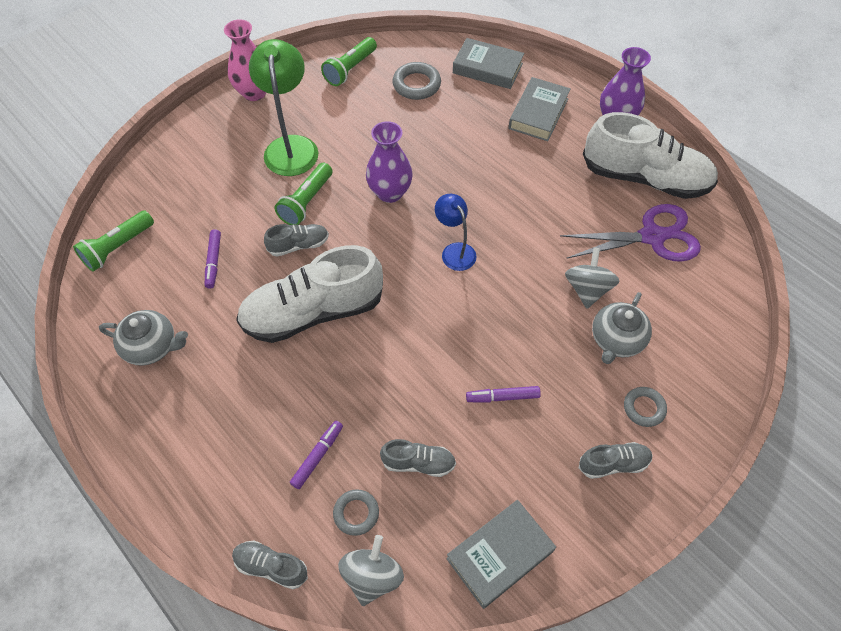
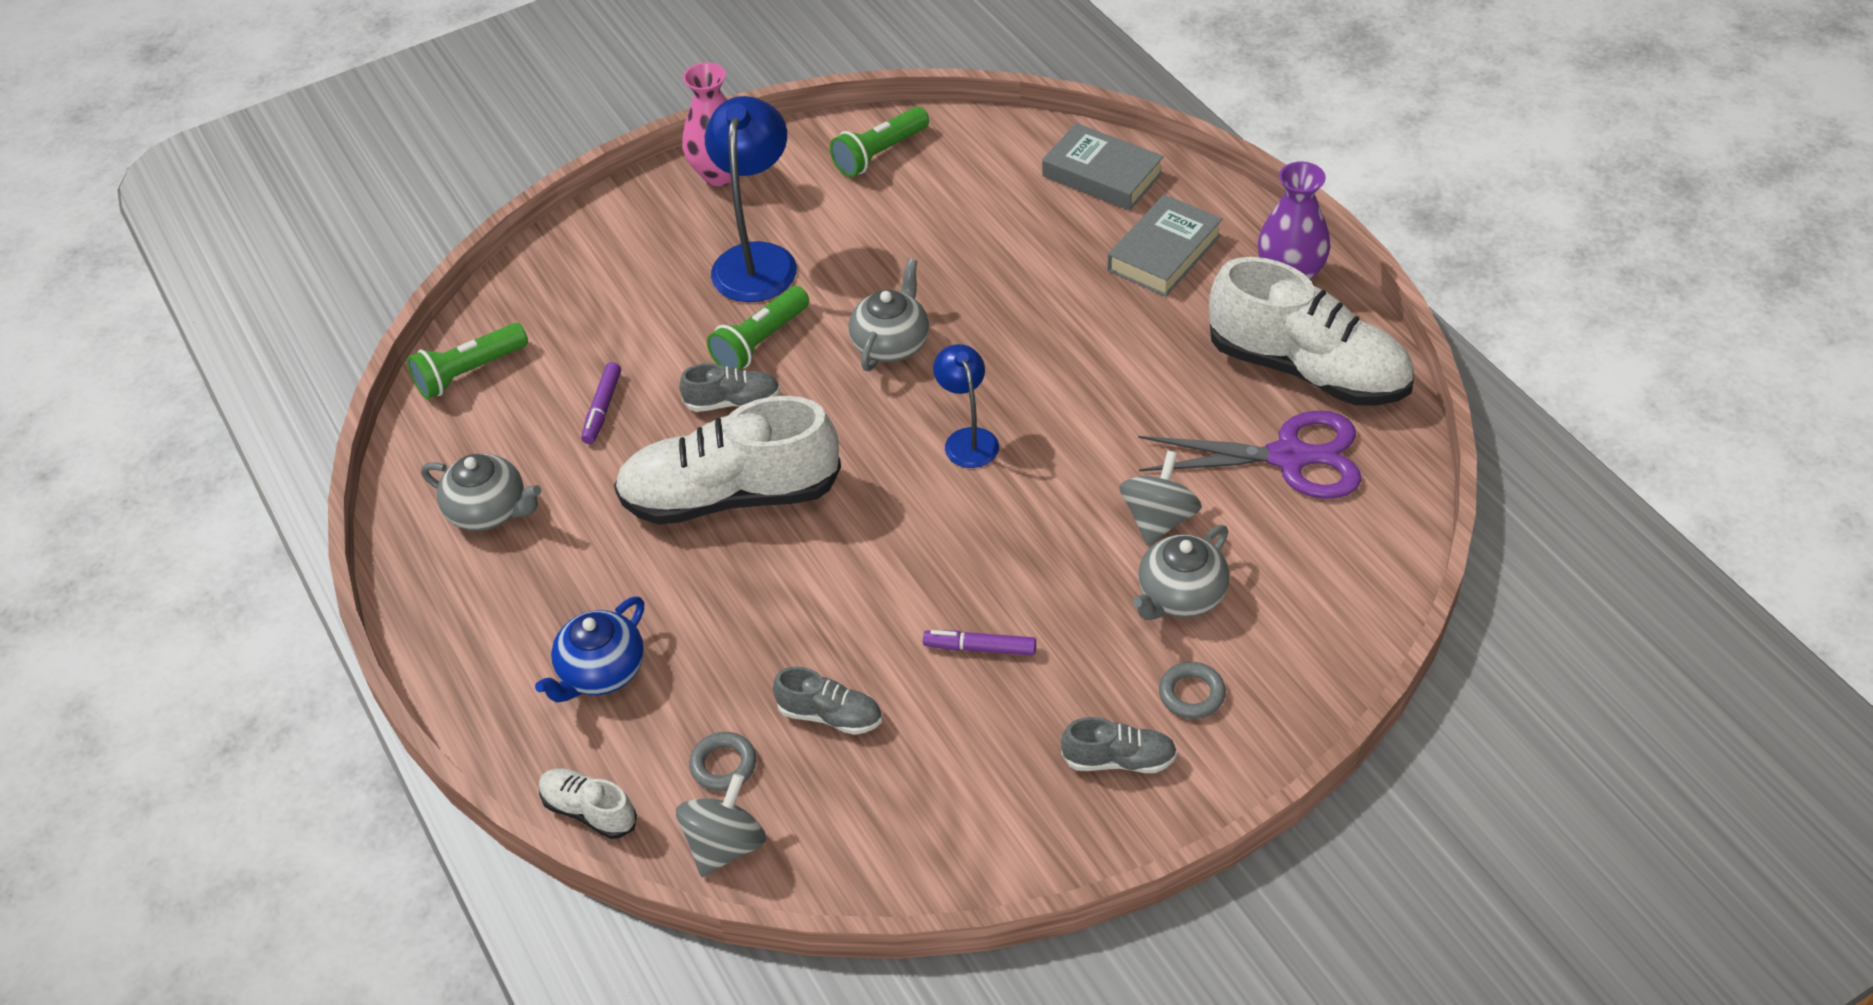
camera: 15 degrees right, 10 degrees down
(255, 456) = (601, 672): none -> blue teapot
(271, 566) = (589, 811): grey shoe -> white shoe
(291, 146) = (757, 259): green lamp -> blue lamp
(317, 456) = (687, 686): purple marker -> none
(390, 193) = (891, 344): purple vase -> grey teapot
(416, 84) = (979, 188): grey ring -> none
(500, 555) = (913, 848): grey book -> none

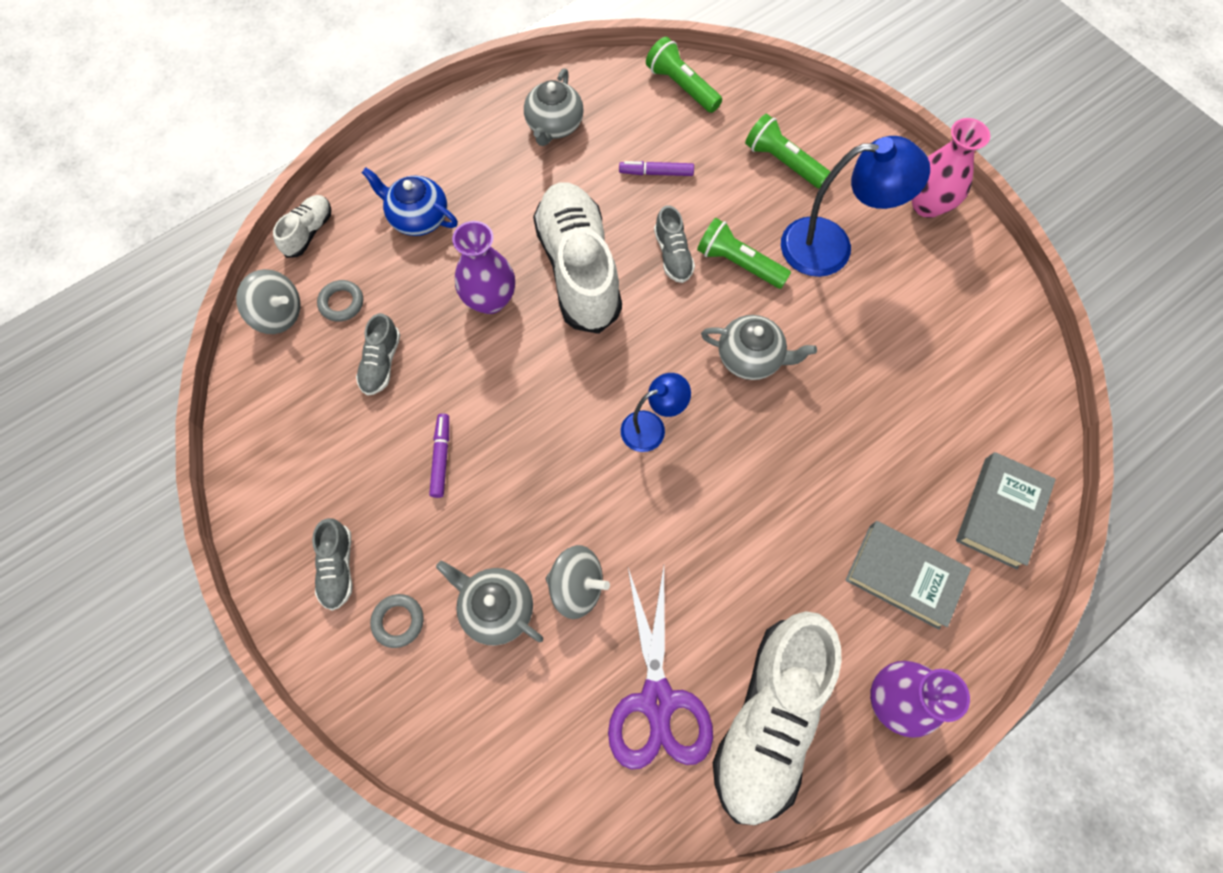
camera: 80 degrees right, 20 degrees up
(757, 591) = (490, 300): none -> purple vase
(879, 154) = (982, 319): green flashlight -> green flashlight (783, 162)

